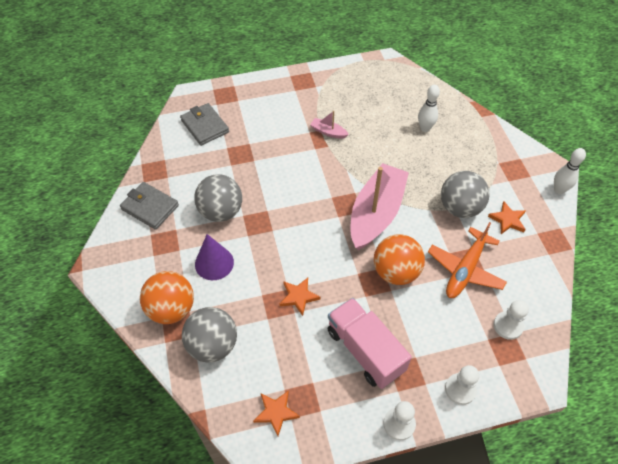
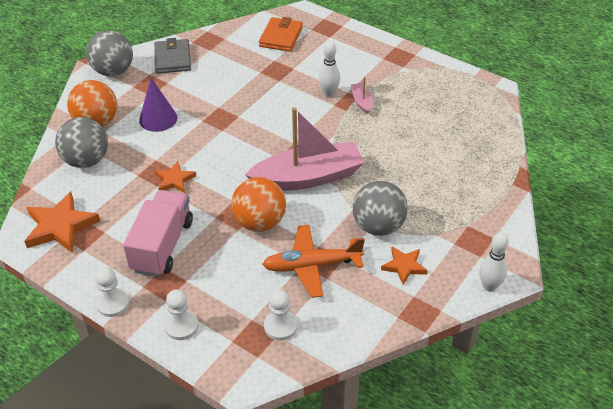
camera: 50 degrees right, 10 degrees down
(205, 126) = (281, 37): grey wallet -> orange wallet
(221, 211) = (209, 94): grey ball -> grey ball (113, 71)
(276, 412) = (60, 226): orange star -> orange star, size x1.71
(425, 128) = (444, 155): white bowling pin -> white bowling pin (329, 93)

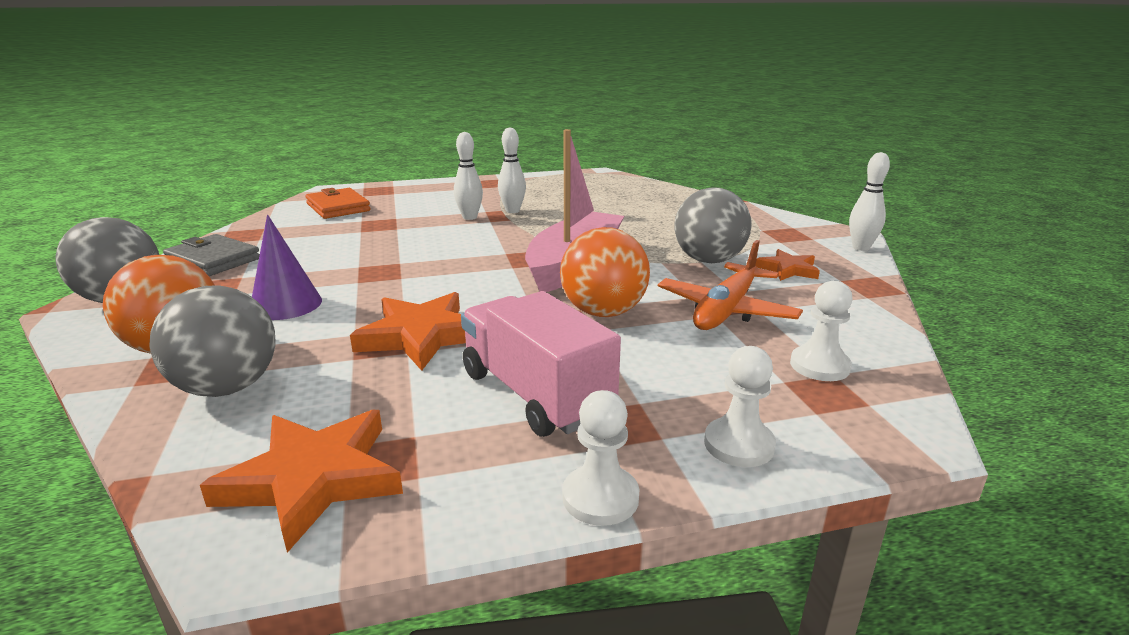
camera: 50 degrees left, 20 degrees down
(174, 180) = (422, 336): orange star -> orange star, size x1.71
(361, 102) = (512, 211): pink boat -> white bowling pin

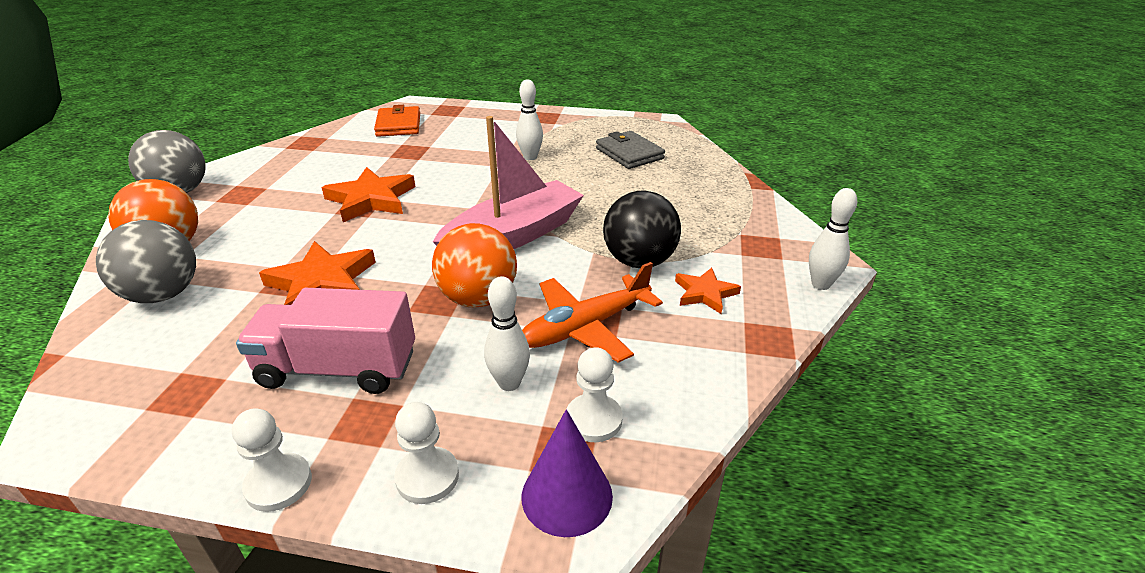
camera: 25 degrees right, 10 degrees up
(213, 260) = (264, 166): grey wallet -> grey wallet (629, 153)
(286, 304) = (267, 224): purple cone -> purple cone (567, 495)
(313, 479) = (135, 394): orange star -> orange star (371, 199)
(469, 217) = (487, 158): white bowling pin -> white bowling pin (509, 383)
(535, 394) = (338, 369): pink truck -> pink truck turned 75 degrees counterclockwise
(708, 260) = (639, 261): grey ball -> black ball

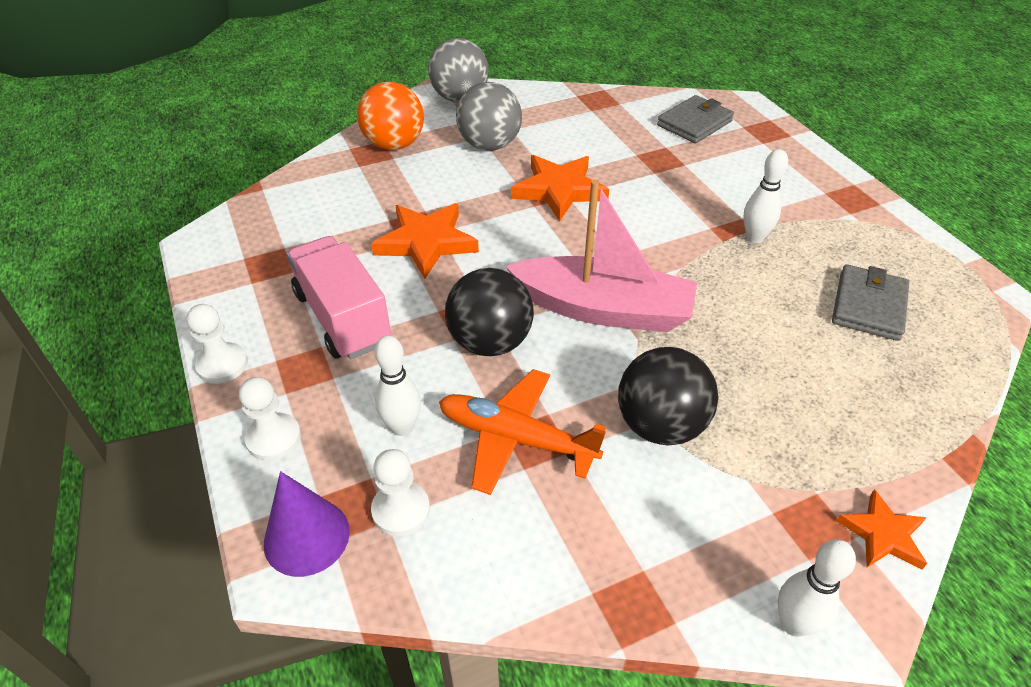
camera: 55 degrees right, 10 degrees up
(163, 295) = (346, 182): grey ball -> grey ball (489, 145)
(398, 125) = (694, 123): orange wallet -> grey wallet
(478, 298) = (490, 342): orange ball -> black ball
(705, 293) = (660, 510): orange star -> orange star (883, 534)

